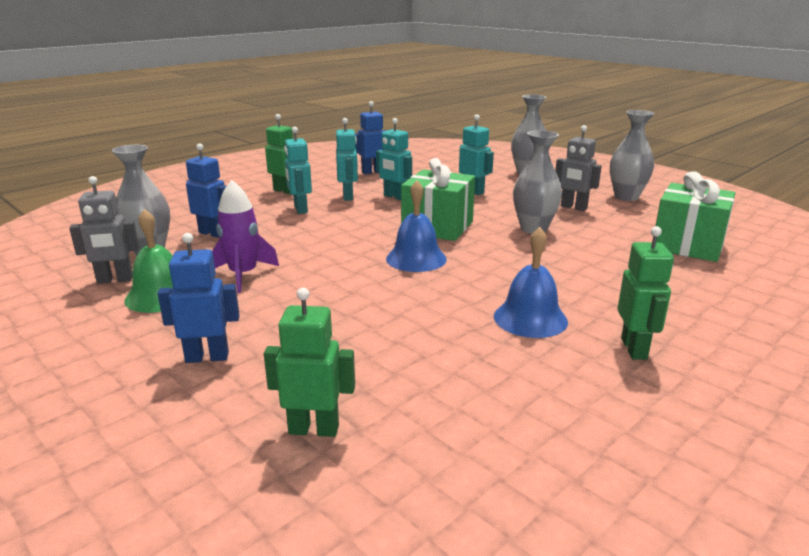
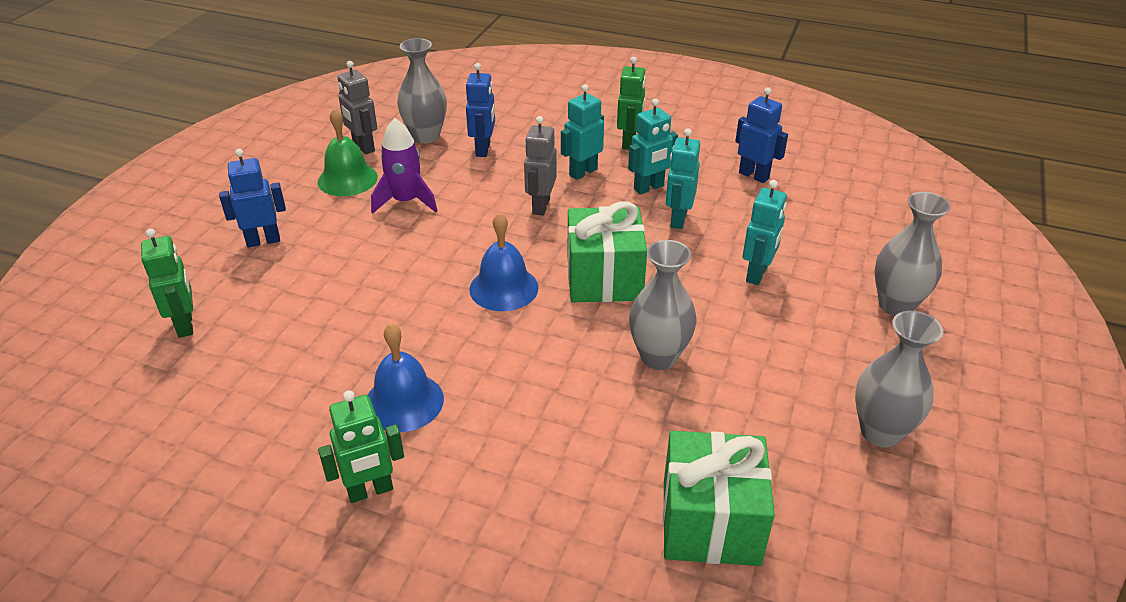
camera: 65 degrees right, 15 degrees up
(207, 357) = (263, 241): blue robot -> blue robot turned 75 degrees counterclockwise
(573, 207) = (775, 380): grey robot -> grey robot (540, 206)

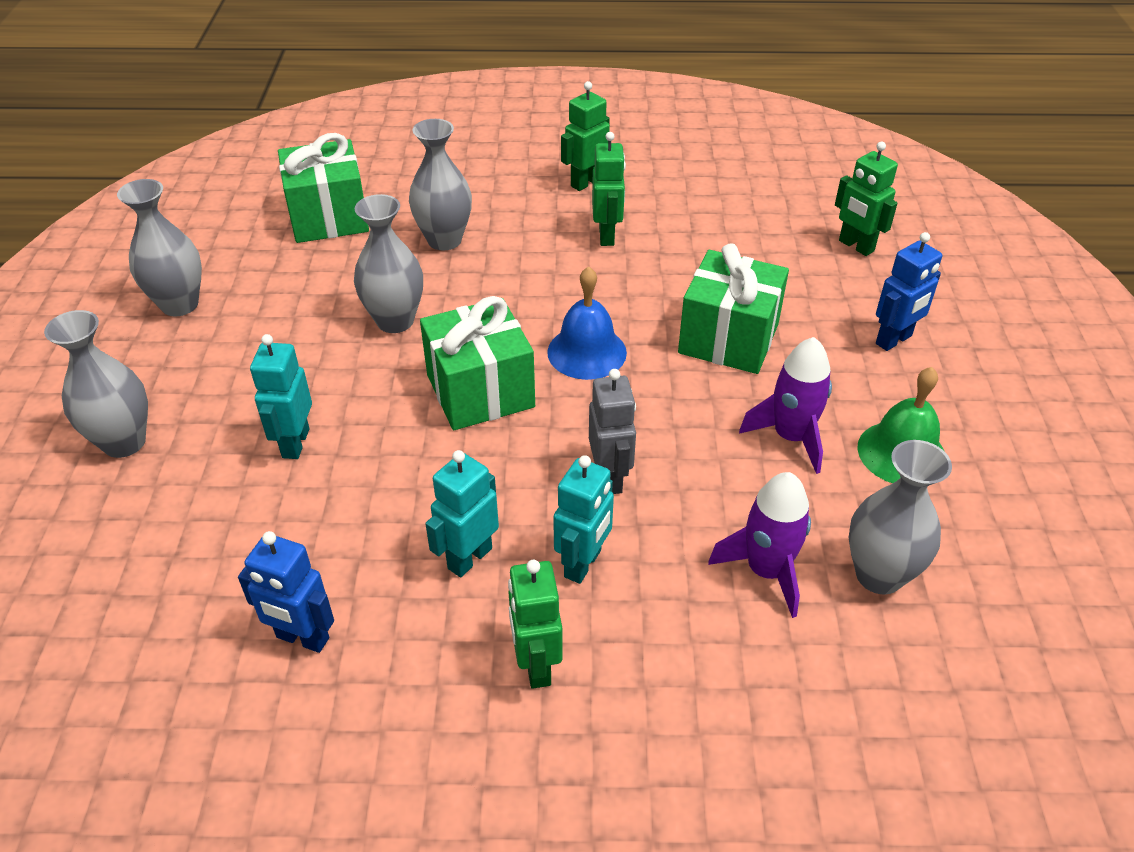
camera: 160 degrees right, 5 degrees up
(363, 147) = (946, 521): grey robot -> none
(384, 271) = (728, 338): none -> green gift
(404, 402) = (607, 236): blue bell -> green robot
(483, 149) = (766, 571): blue robot -> purple rocket
(579, 444) = (444, 240): none -> grey vase
(678, 219) = (411, 506): turquoise robot -> none

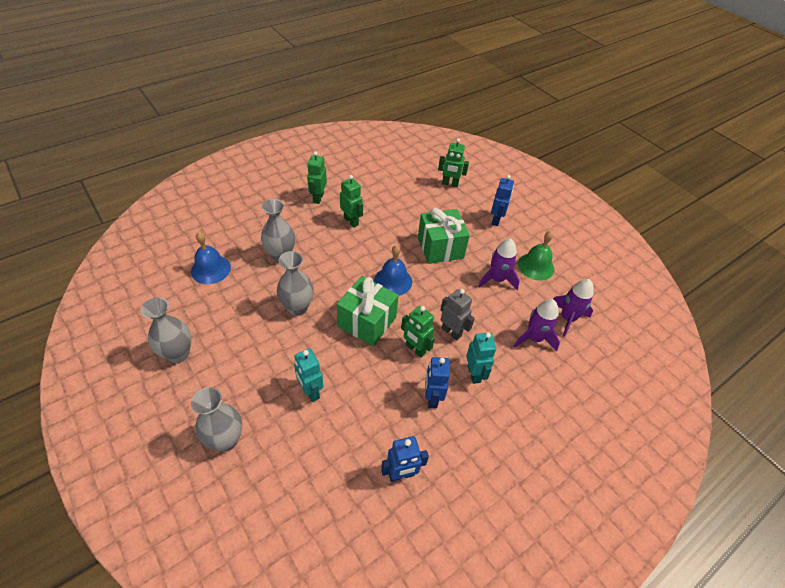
camera: 40 degrees left, 5 degrees up
(329, 217) = (211, 269): green gift -> blue bell
(469, 558) = (432, 398): turquoise robot -> blue robot
(536, 665) = (495, 425): green robot -> green robot (415, 349)
(879, 575) = (567, 318): grey vase -> purple rocket

